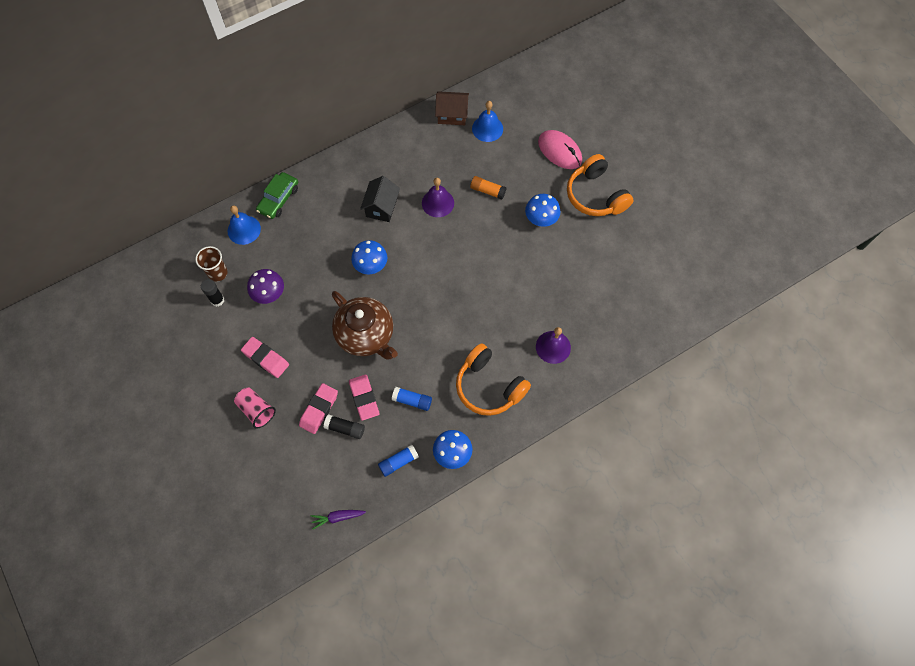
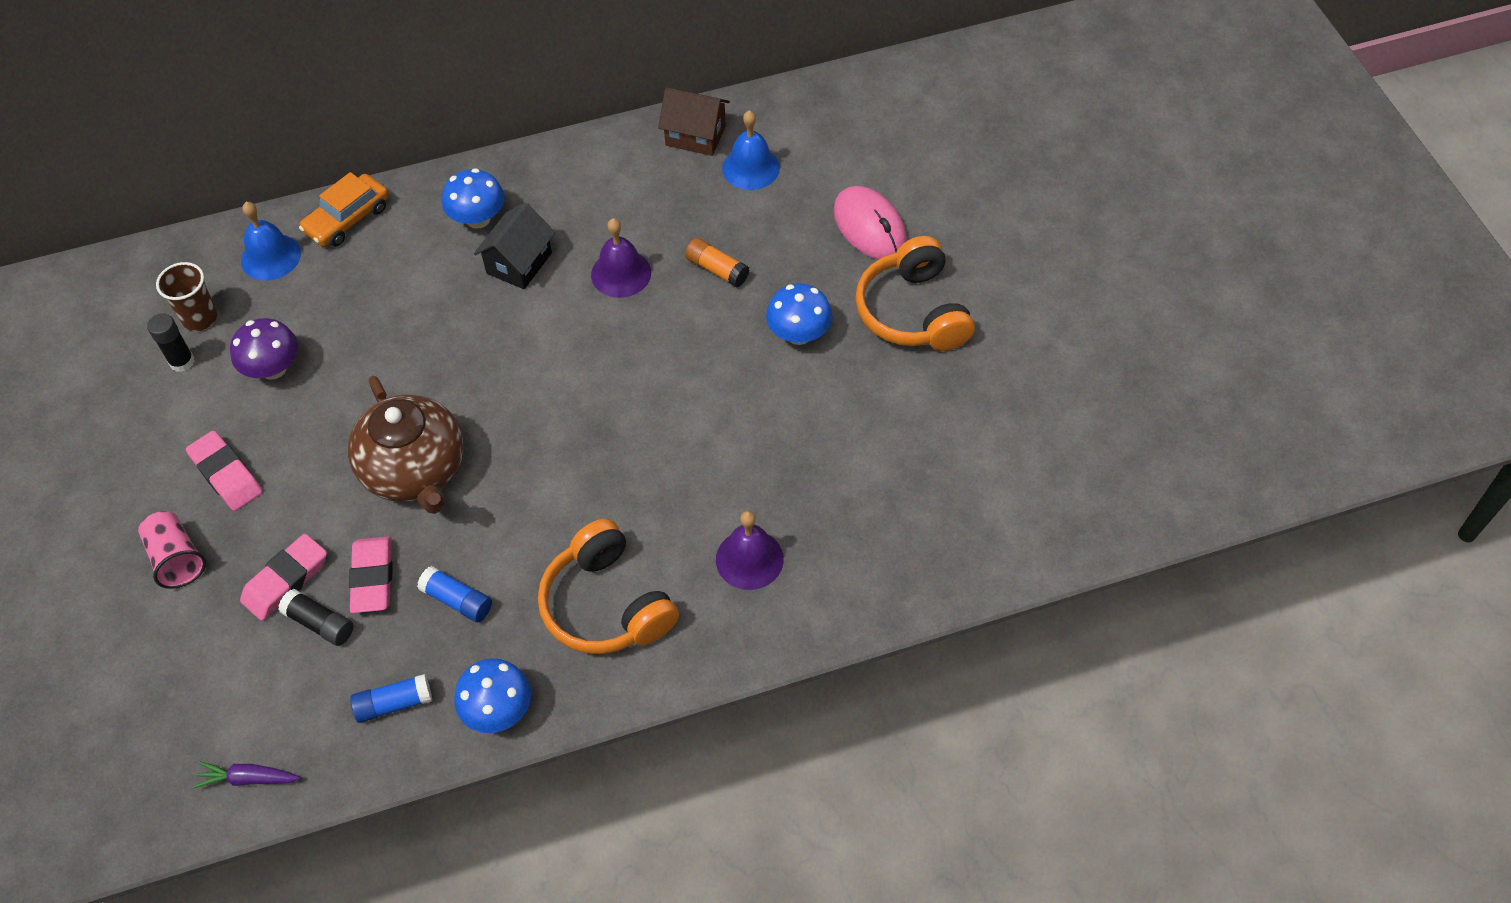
camera: 15 degrees right, 10 degrees down
(278, 199) = (347, 219): green car -> orange car
(371, 265) = (466, 355): blue mushroom -> blue mushroom (478, 219)

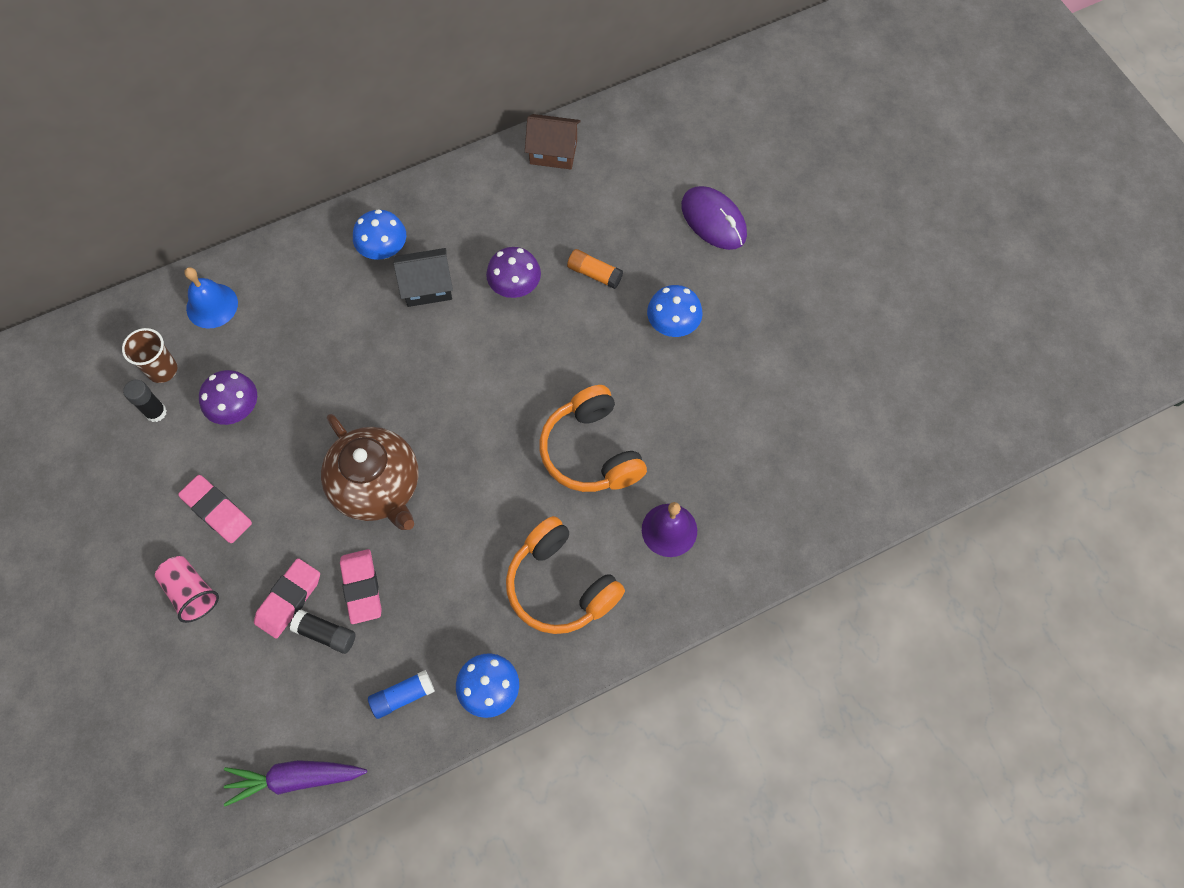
camera: 10 degrees left, 10 degrees up
(248, 779) = (295, 778): purple carrot -> purple carrot, size x1.61
(347, 219) = (271, 262): orange car -> none
(457, 600) = (437, 598): blue glue stick -> none
(519, 263) = (427, 287): black house -> black house turned 60 degrees clockwise
(621, 273) = (515, 286): purple bell -> purple mushroom
(751, 168) = (605, 177): blue bell -> none
(869, 227) = (713, 220): pink mouse -> purple mouse
(913, 312) = (762, 293): orange headphones -> orange headphones (591, 451)

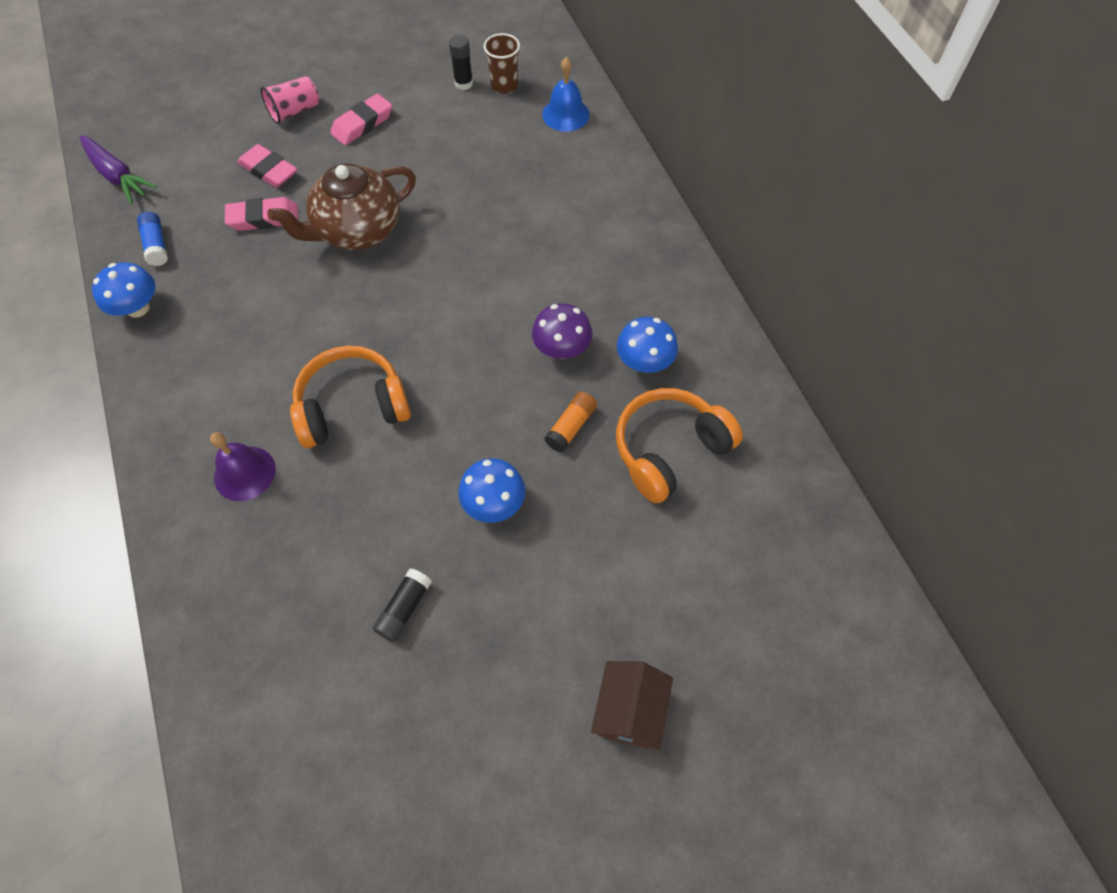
camera: 95 degrees right, 5 degrees down
(236, 409) = (457, 133): purple mushroom -> none
(295, 778) = (117, 176): purple carrot -> purple carrot turned 135 degrees clockwise
(326, 634) = (230, 194): black glue stick -> black glue stick (404, 609)
(384, 250) = (617, 237): blue mushroom -> blue mushroom (644, 362)
(427, 287) = (569, 272): black house -> none
(553, 152) = (743, 396): brown house -> brown house (629, 711)
(561, 585) = (216, 369): orange headphones -> orange headphones (670, 450)
(713, 220) = (638, 568): purple mouse -> none

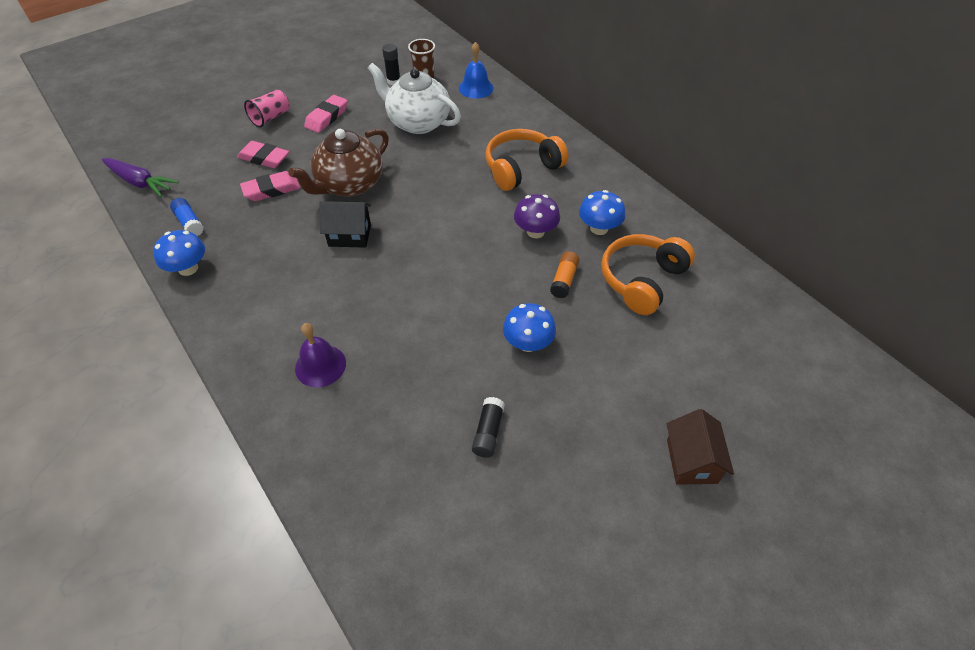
camera: 15 degrees left, 10 degrees down
(334, 303) = (349, 235): none -> black house
(352, 407) = (391, 301): orange headphones -> orange headphones (522, 168)
(472, 154) = (418, 122): none -> white teapot

